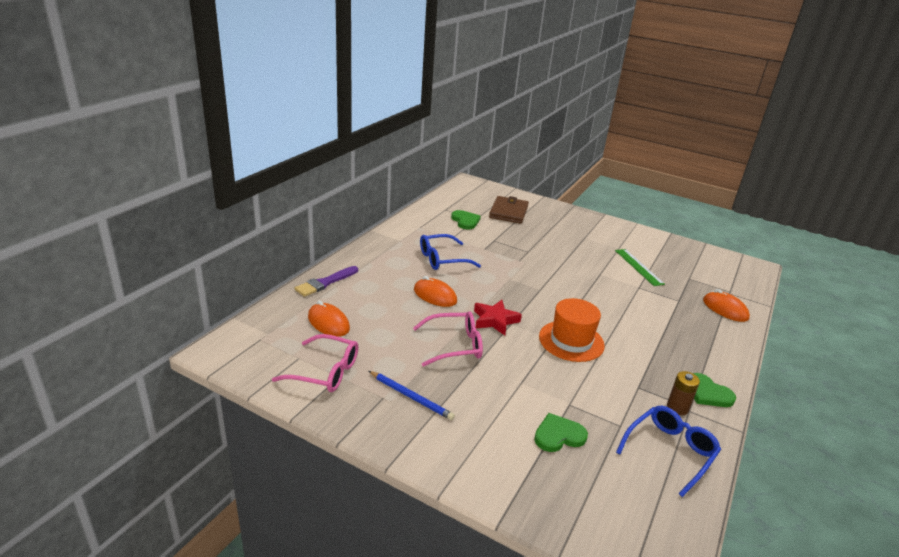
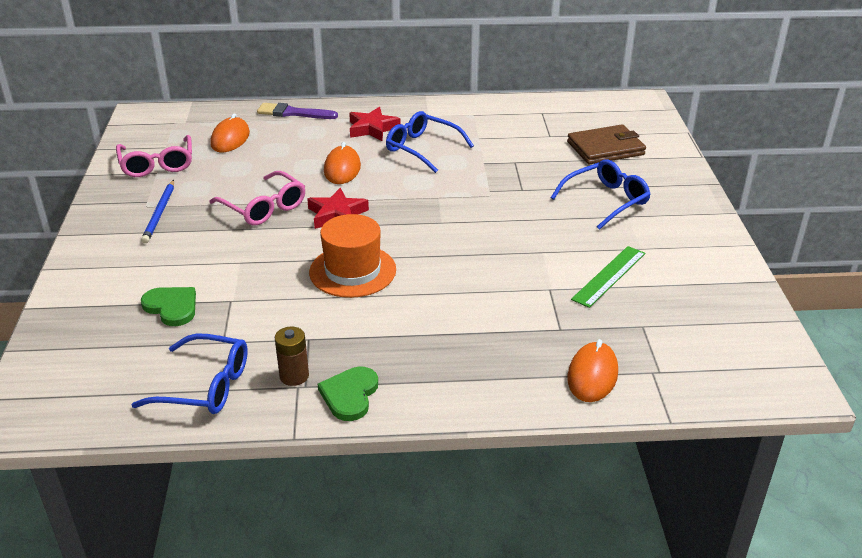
camera: 60 degrees right, 5 degrees up
(392, 264) = (372, 129): none -> red star
(465, 221) = (533, 132): green heart -> none
(564, 235) = (606, 200): none -> blue glasses

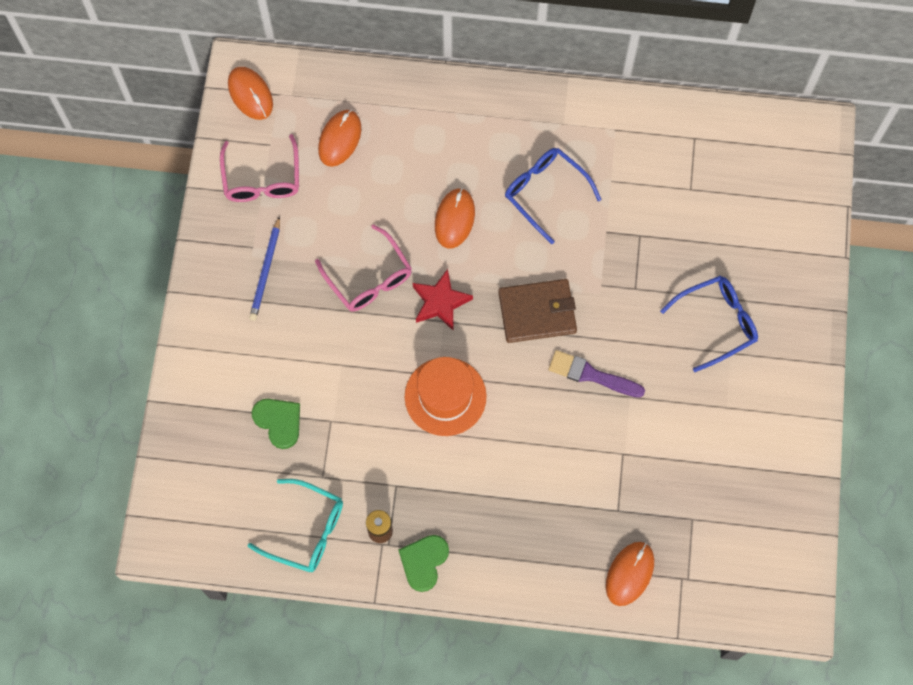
camera: 10 degrees right, 35 degrees up
(148, 124) = (250, 94): none -> orange mouse
(205, 386) = (307, 530): blue glasses -> turquoise glasses
(293, 113) = (412, 94): purple brush -> purple brush (591, 375)
(372, 129) = (497, 143): red star -> none
(605, 148) = (745, 225): brown wallet -> brown wallet (537, 312)
(609, 276) = (683, 444): green ruler -> none

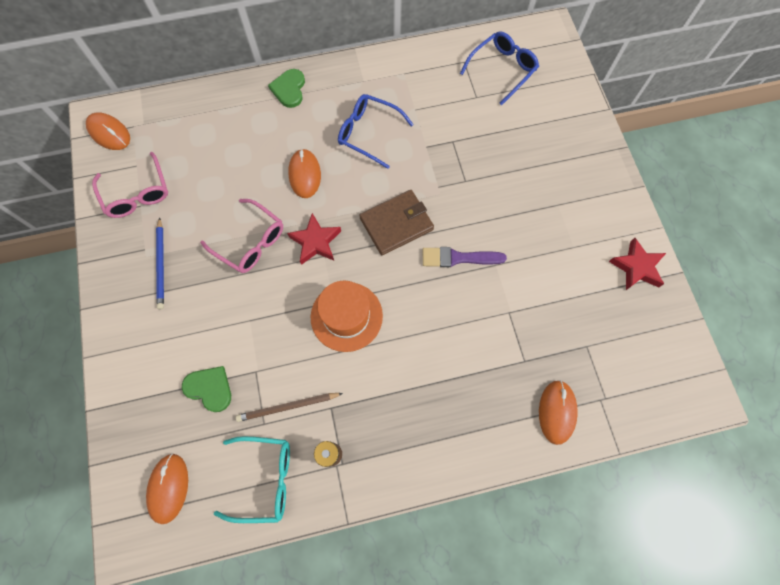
camera: 20 degrees left, 0 degrees up
(340, 139) = (192, 144): orange mouse -> orange mouse (169, 488)
(352, 469) = (288, 407): none -> brown pencil
(424, 562) = (379, 468): green heart -> green heart (289, 89)
(717, 323) = (538, 186): blue glasses -> blue glasses (502, 69)
(788, 454) = (636, 267): none -> red star

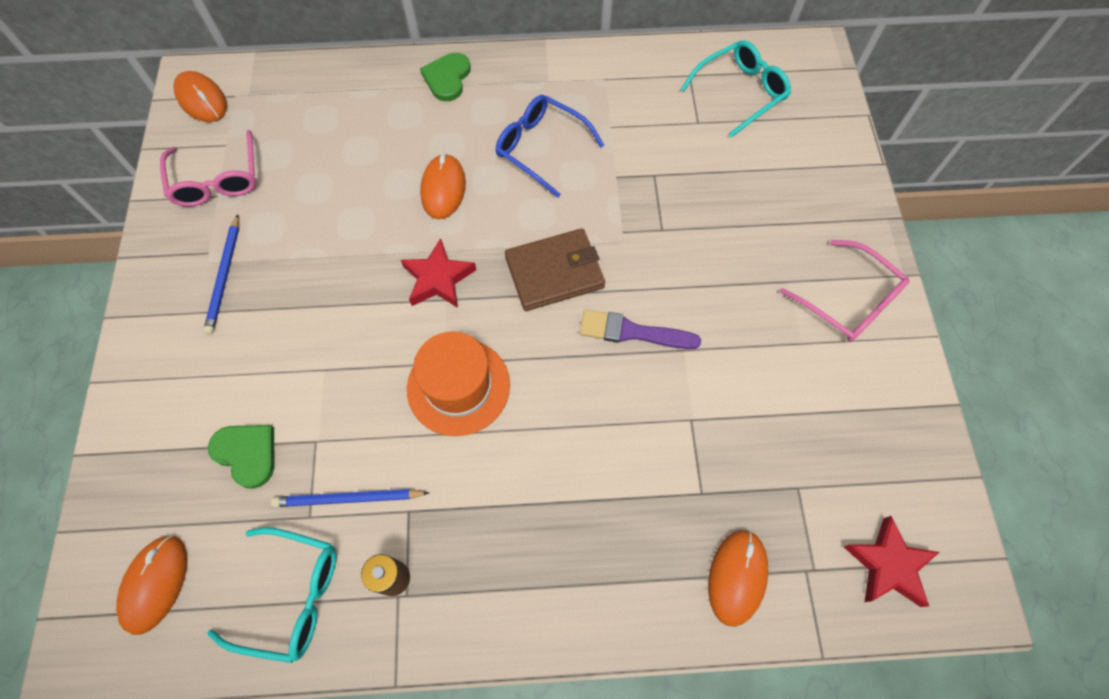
camera: 10 degrees right, 5 degrees down
(250, 242) = (350, 265): pink glasses -> pink glasses (849, 301)
(288, 407) = (348, 499): brown pencil -> blue pencil
(502, 69) = (740, 92): blue glasses -> turquoise glasses
(636, 267) = (890, 386): red star -> red star (888, 565)

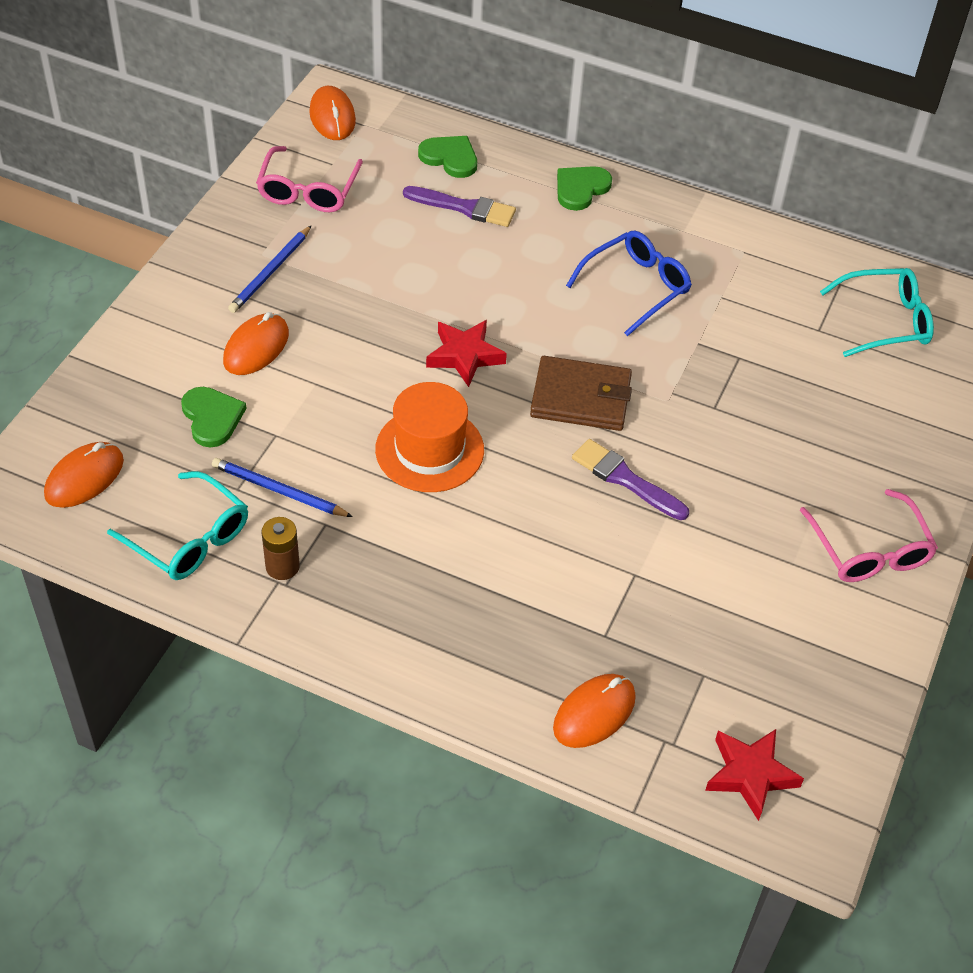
camera: 25 degrees right, 15 degrees down
(324, 96) = (450, 158): none -> green heart
(362, 137) = (464, 207): none -> purple brush
(443, 189) = (516, 283): orange mouse -> orange mouse (256, 348)
(540, 148) = (636, 287): blue glasses -> blue glasses turned 75 degrees clockwise

